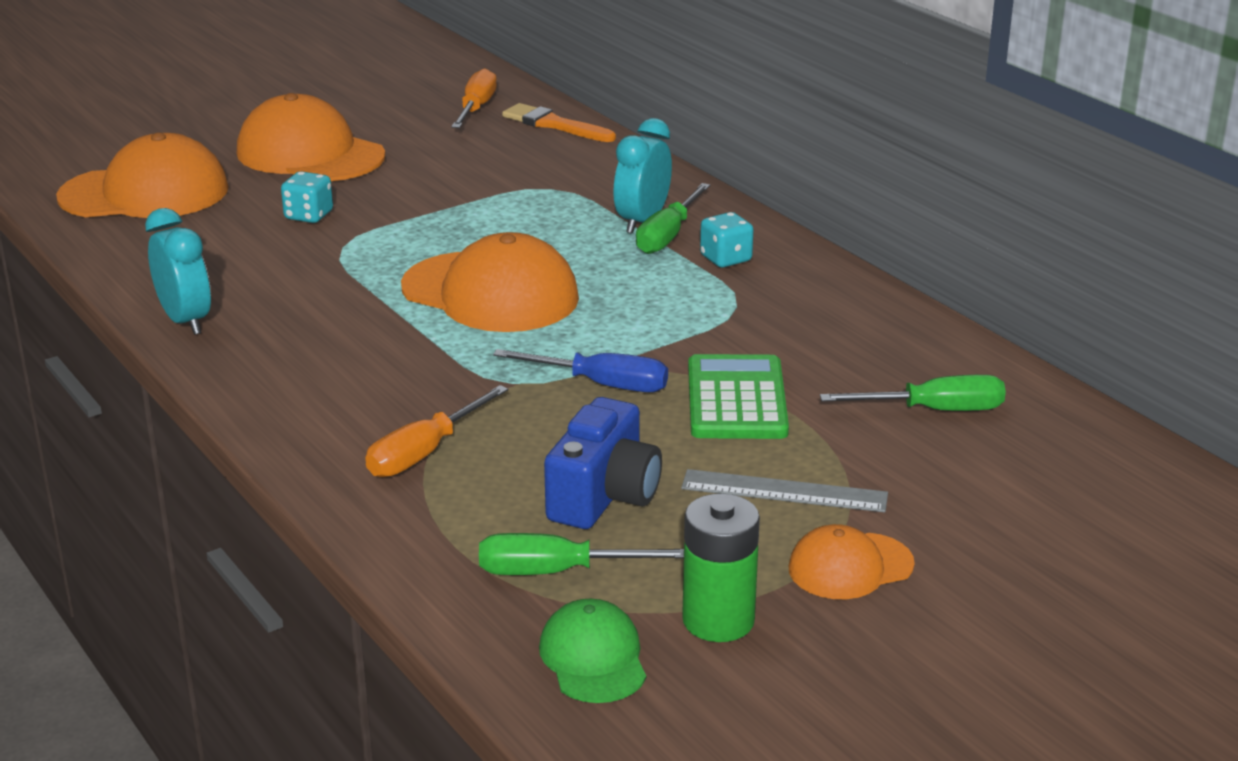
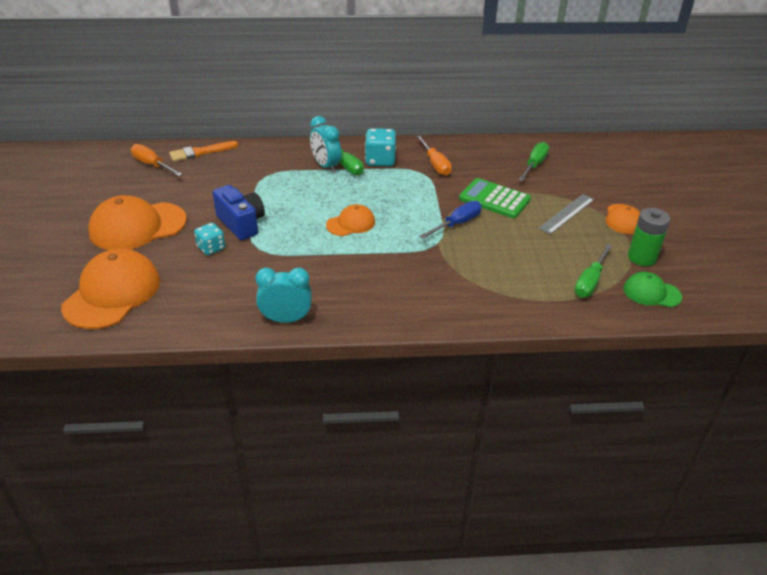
camera: 60 degrees left, 10 degrees up
(424, 453) = (477, 285): orange screwdriver -> orange screwdriver (435, 164)
(490, 293) = (351, 223): orange cap -> orange cap, size x0.54
(604, 496) = (543, 253): blue camera -> blue camera (241, 223)
(725, 259) = (380, 160): turquoise dice -> turquoise dice, size x1.52

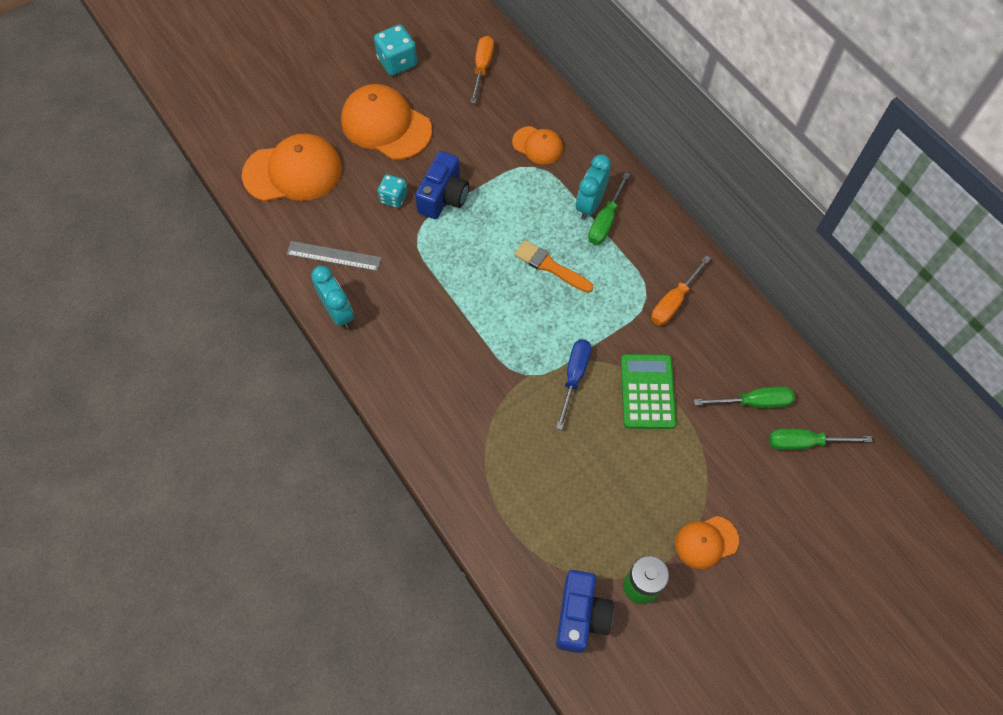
camera: 60 degrees right, 25 degrees up
(200, 152) = (531, 89): orange brush -> orange brush (550, 266)
(351, 223) = (507, 283): orange cap -> orange cap (538, 145)
(380, 160) = (639, 246): turquoise dice -> turquoise dice (397, 62)
(457, 224) = (574, 377): blue screwdriver -> blue screwdriver turned 90 degrees counterclockwise
(567, 213) = (673, 477): grey ruler -> grey ruler (334, 256)
(590, 282) = (559, 546): green screwdriver -> green screwdriver (804, 442)
(651, 293) = (580, 616): green cap -> blue camera

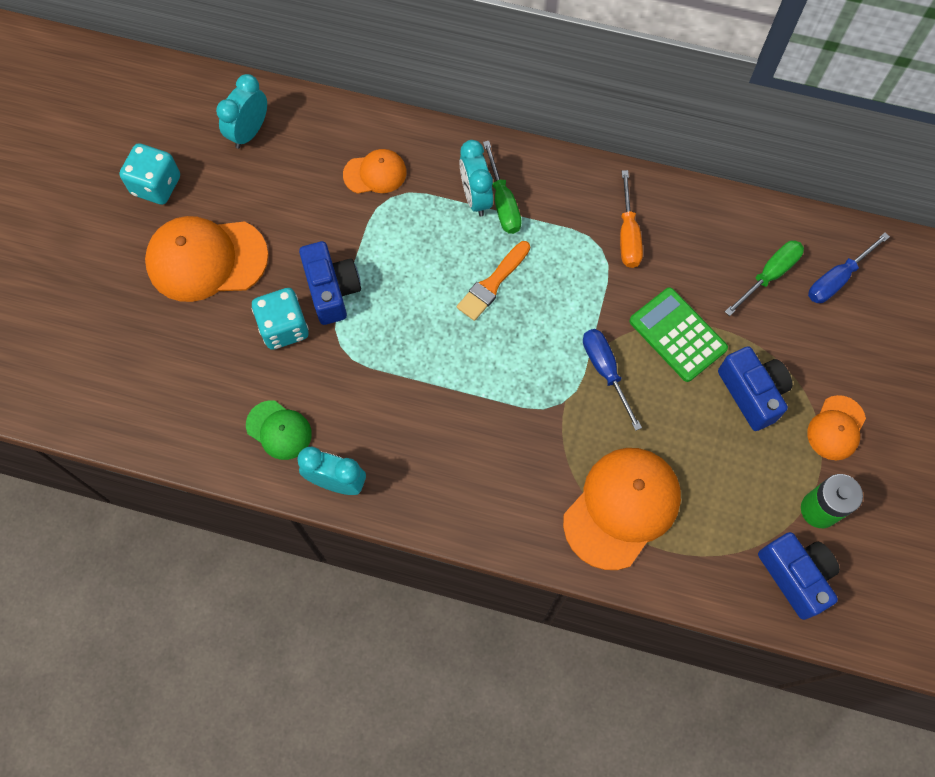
camera: 40 degrees left, 5 degrees up
(293, 171) = (155, 376): orange cap -> orange cap (622, 508)
(334, 256) = (279, 430): grey ruler -> green cap
(393, 198) = (284, 328): turquoise dice -> turquoise dice, size x1.52
(482, 68) = (249, 132): orange screwdriver -> turquoise clock
(550, 266) = (492, 284): orange brush -> orange brush turned 45 degrees counterclockwise
(665, 470) = (752, 393): none -> blue camera
(804, 442) = (837, 279): green screwdriver -> blue screwdriver

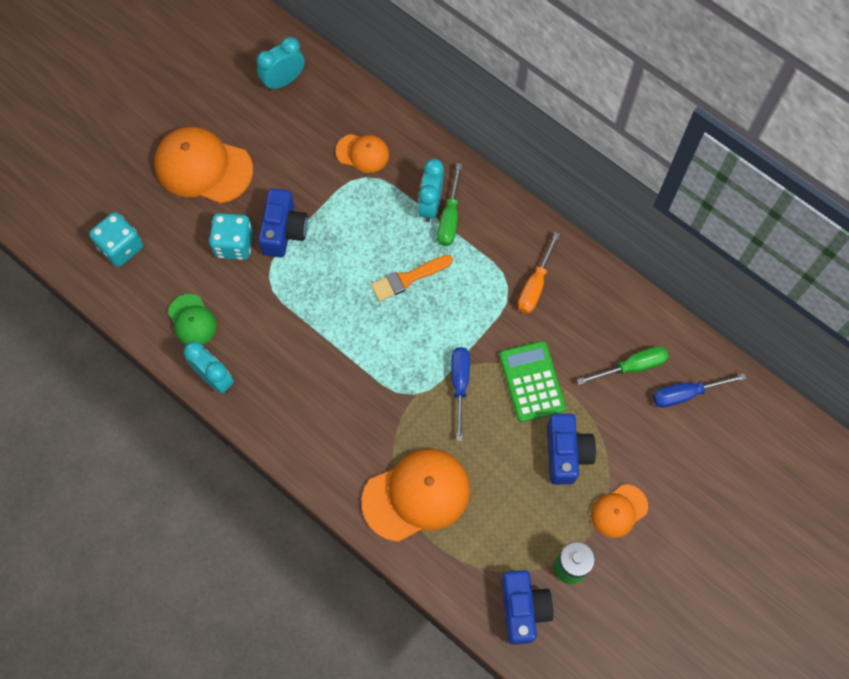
camera: 25 degrees right, 0 degrees up
(156, 185) = (194, 94): turquoise dice -> turquoise dice (121, 247)

